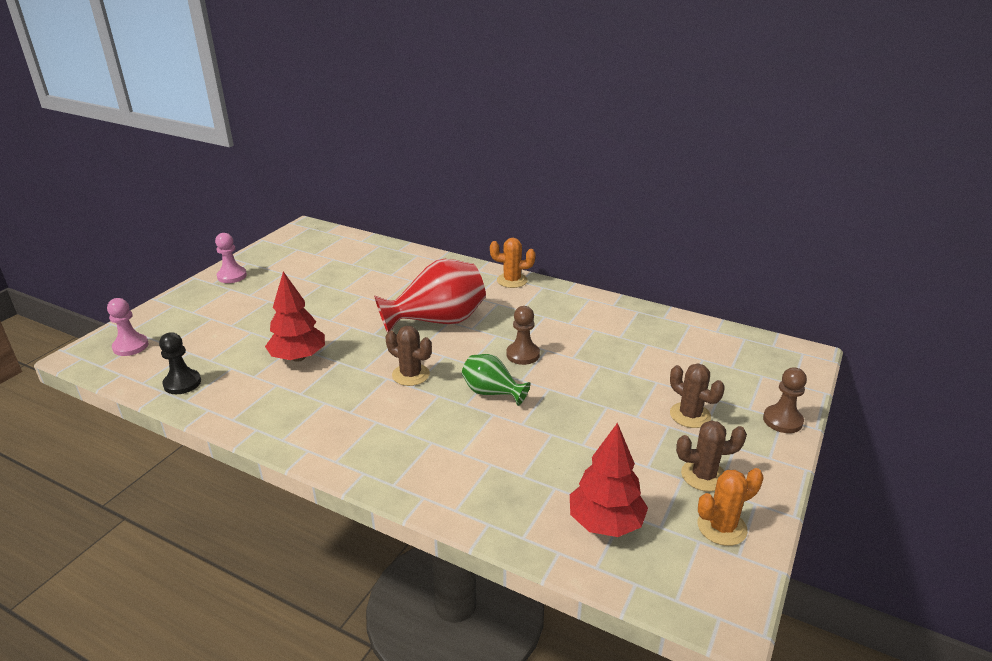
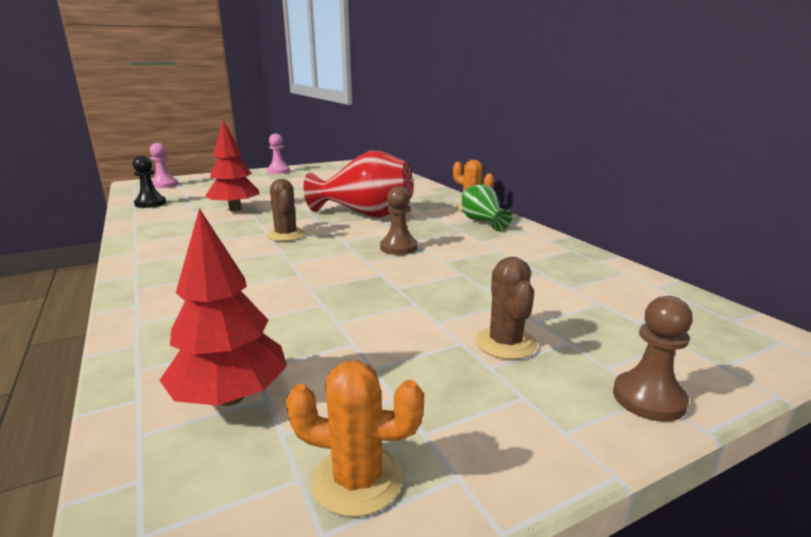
camera: 35 degrees right, 10 degrees down
(492, 393) = (325, 262): green vase -> green vase (482, 222)
(703, 476) = (428, 407): brown cactus -> none

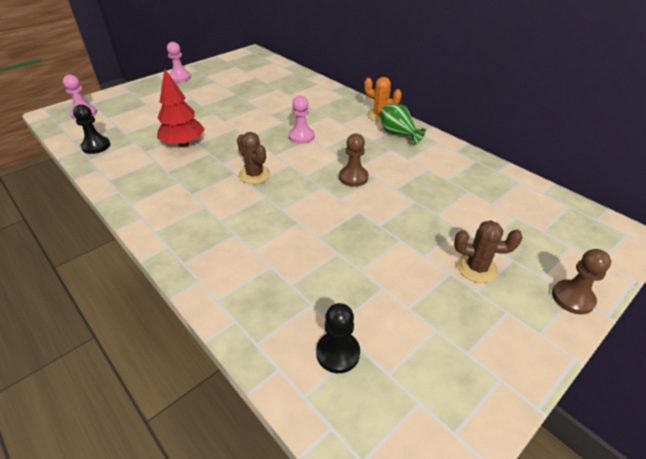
camera: 15 degrees left, 20 degrees up
(231, 397) = (338, 353): red tree -> black pawn
(357, 480) = (451, 395): orange cactus -> none
(365, 214) = (301, 137): red vase -> pink pawn
(505, 343) = (476, 268): brown cactus -> brown cactus turned 60 degrees counterclockwise

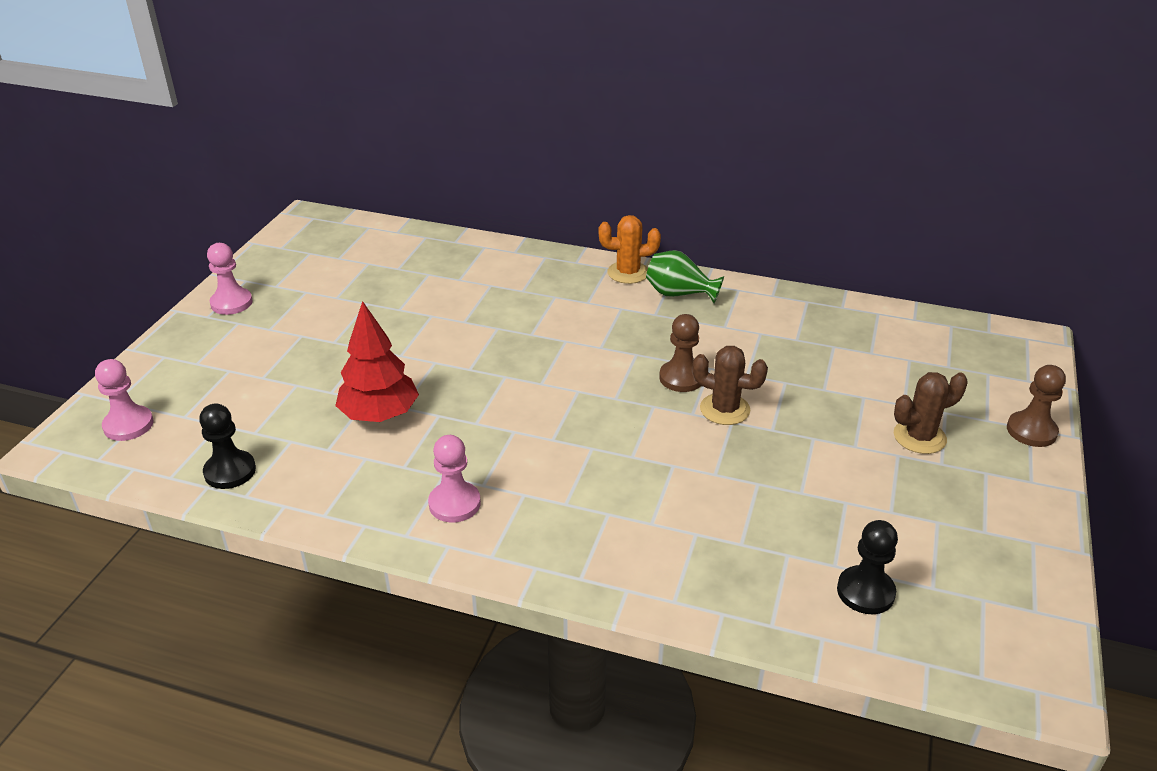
camera: 30 degrees left, 5 degrees down
(254, 175) = (544, 423): brown cactus -> brown cactus (724, 409)
(301, 137) = (550, 342): pink pawn -> pink pawn (454, 504)

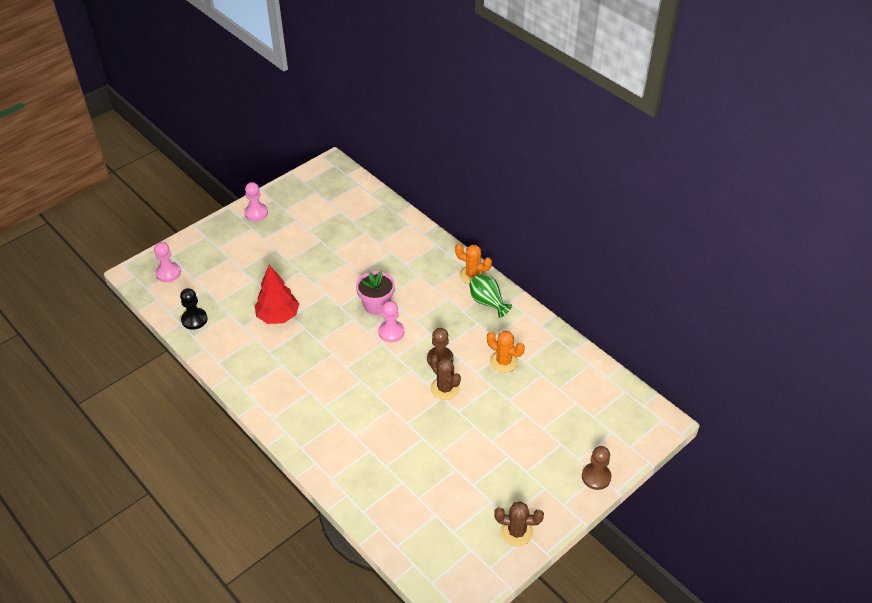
camera: 30 degrees right, 10 degrees up
(454, 504) = (276, 382): pink pawn -> pink pawn (391, 332)
(526, 349) = (376, 305): none -> pink flower pot
(770, 349) = (503, 361): none -> orange cactus
(865, 592) = (419, 518): black pawn -> none
(919, 437) = (530, 452): brown cactus -> brown cactus (516, 532)

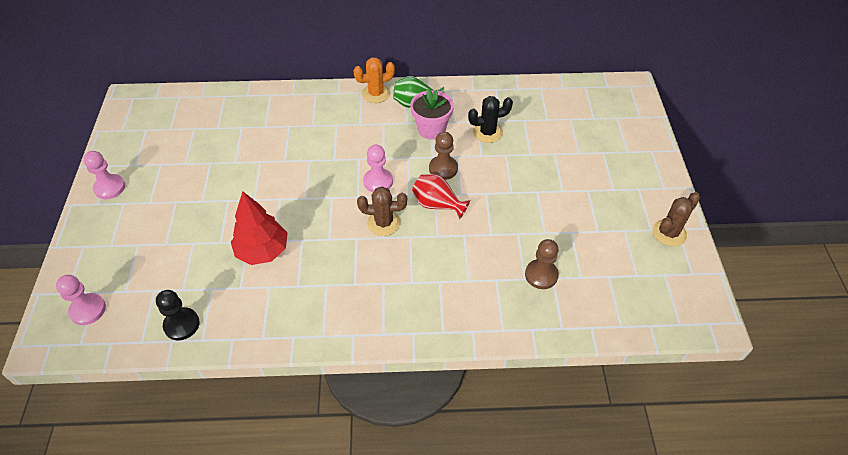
camera: 50 degrees left, 5 degrees up
(376, 305) = (336, 172): pink flower pot -> pink flower pot (431, 129)
(403, 377) = (437, 205): none -> red vase
(445, 388) = (478, 185): brown cactus -> brown cactus (383, 223)
(503, 361) = (487, 132): orange cactus -> black cactus
(596, 477) = (653, 153): brown pawn -> brown pawn (541, 275)

